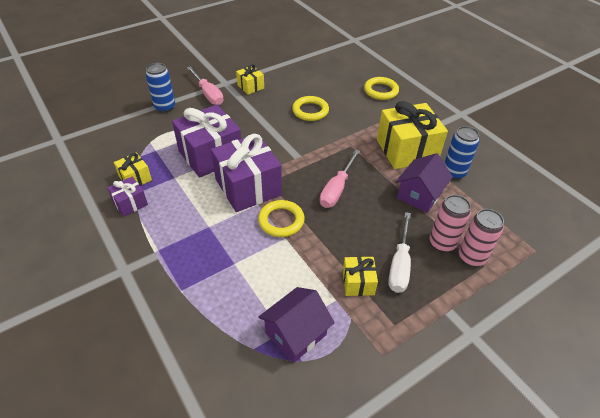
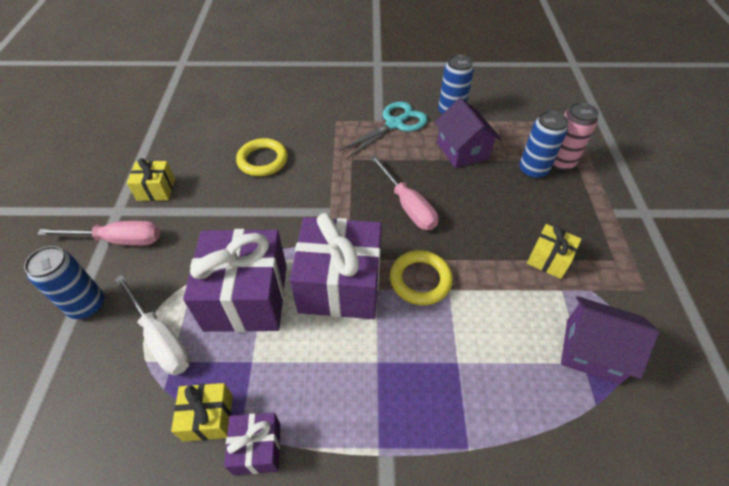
camera: 55 degrees left, 5 degrees up
(295, 334) = (592, 351): purple house -> purple house turned 60 degrees counterclockwise
(381, 91) = (289, 92): yellow ring -> none
(399, 264) = (542, 215): white screwdriver -> white screwdriver (161, 338)
(406, 150) = (394, 124): yellow gift -> turquoise scissors
(442, 243) = (533, 170): pink can -> blue can

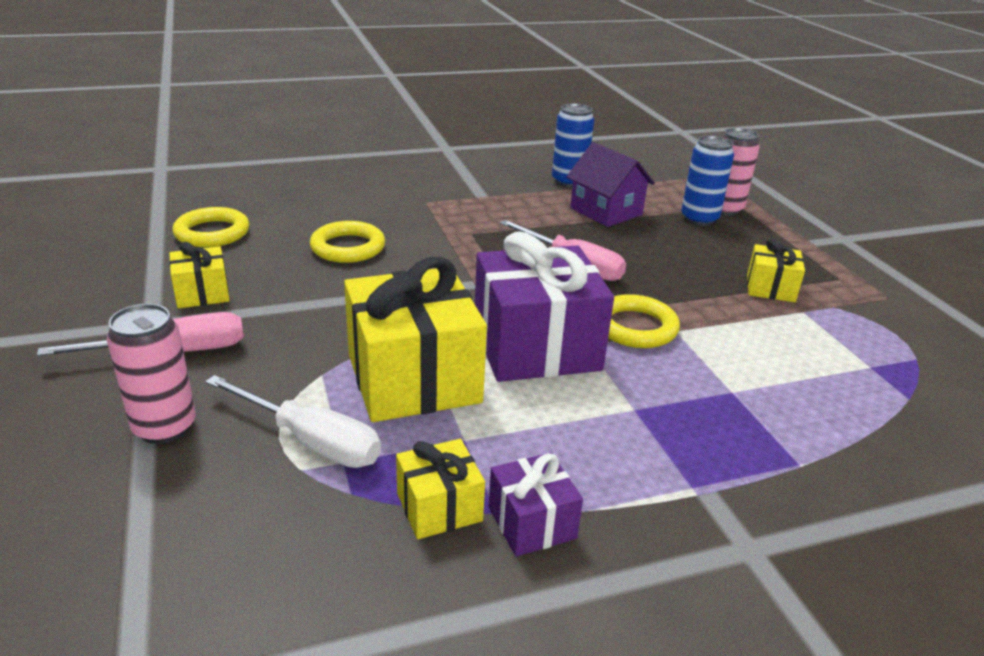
camera: 20 degrees left, 20 degrees down
(87, 305) = (165, 427): blue can -> pink can
(186, 132) = (212, 233): none -> yellow ring
(246, 297) = (414, 378): purple gift -> yellow gift
(394, 124) = (506, 197): turquoise scissors -> none
(592, 351) = (871, 355): purple house -> none

